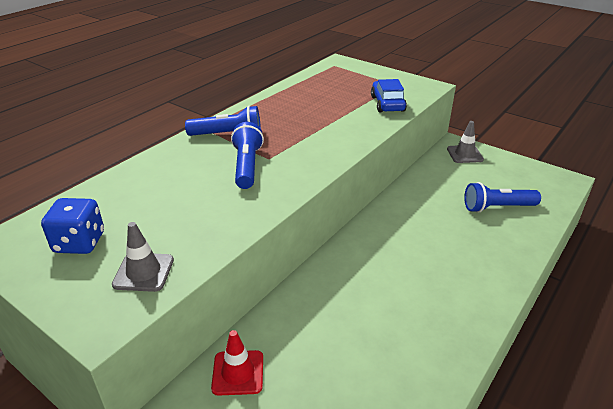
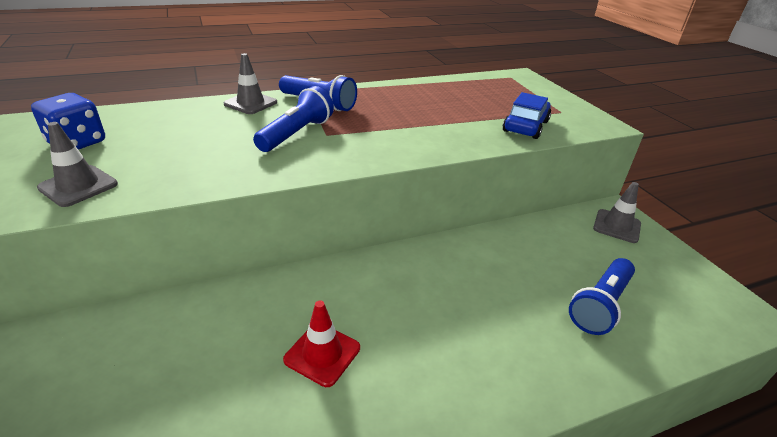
camera: 30 degrees right, 0 degrees up
(173, 154) = (250, 103): none -> grey traffic cone
(238, 372) = (116, 335): red traffic cone -> red traffic cone (322, 354)
(497, 207) = (600, 305): blue flashlight -> blue flashlight turned 75 degrees counterclockwise

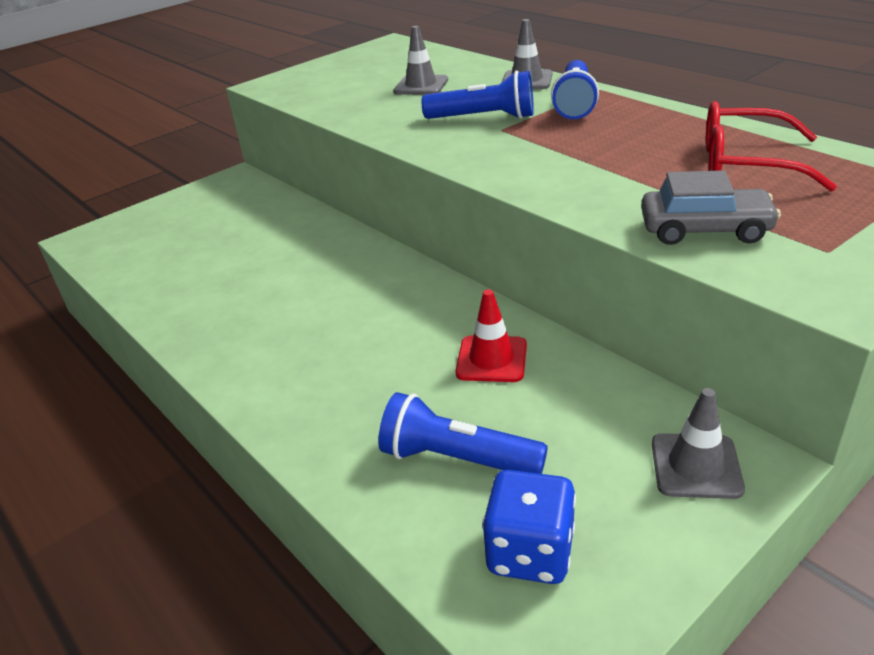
camera: 75 degrees right, 0 degrees up
(77, 143) = (375, 65): blue dice -> blue dice (530, 552)
(78, 186) = (316, 90): grey traffic cone -> grey traffic cone (421, 86)
(322, 354) = (278, 286): red traffic cone -> red traffic cone (491, 359)
(460, 96) = (745, 164): none -> red glasses
(525, 126) = (705, 229): blue car -> grey car

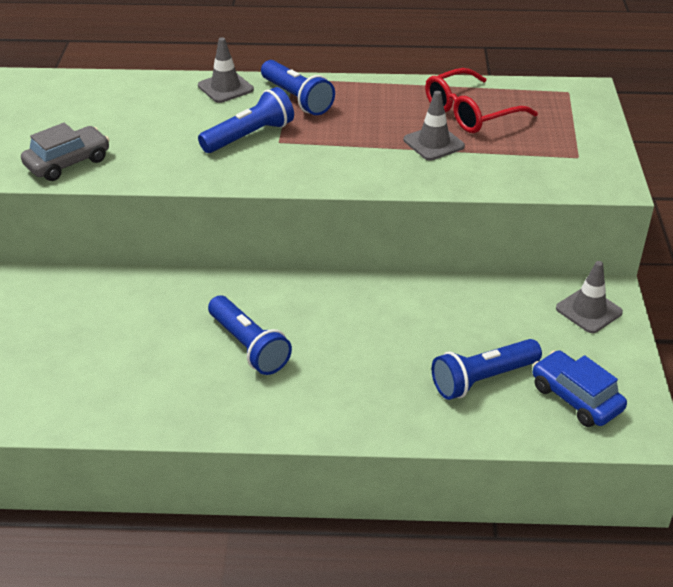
camera: 50 degrees left, 5 degrees up
(313, 306) = (248, 346): none -> blue flashlight
(421, 86) = (141, 122): grey traffic cone -> grey traffic cone (433, 143)
(491, 359) = (419, 314): red traffic cone -> none
(530, 552) = (576, 398): blue dice -> blue car
(705, 229) = (509, 169): grey car -> grey car (68, 162)

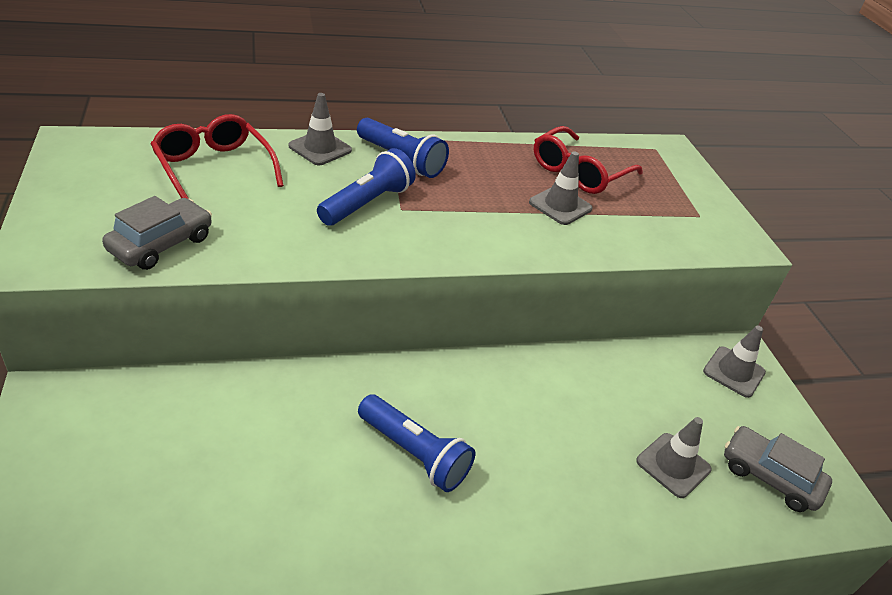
camera: 20 degrees left, 0 degrees up
(127, 104) = (214, 168): none -> red glasses
(482, 379) = (673, 465): blue flashlight -> grey traffic cone
(576, 398) = (769, 476): blue car -> grey car

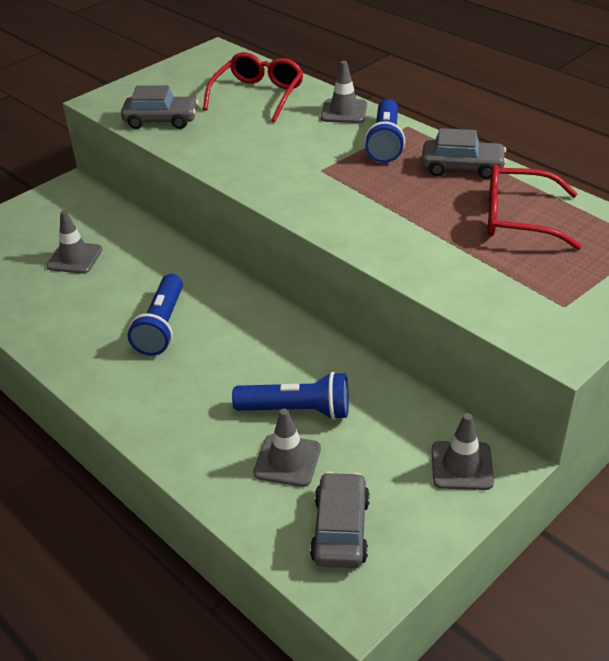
camera: 65 degrees right, 0 degrees up
(367, 203) = (306, 156): blue flashlight -> blue flashlight (297, 410)
(484, 153) = (462, 167): none -> grey car
(560, 205) = (444, 229): grey traffic cone -> grey traffic cone (75, 258)

